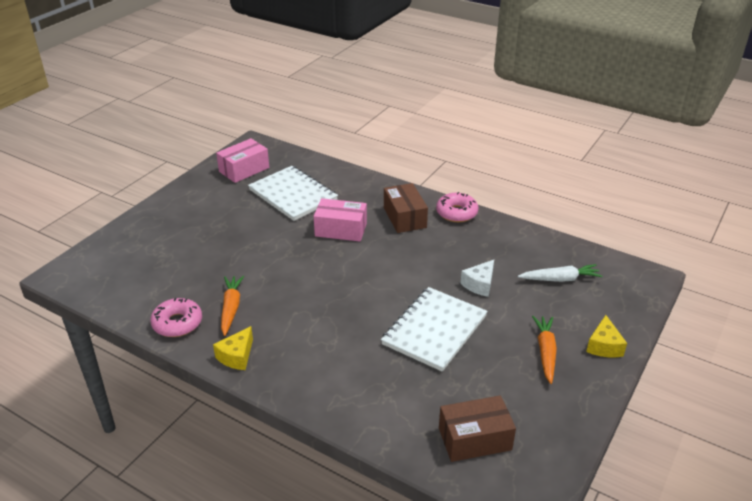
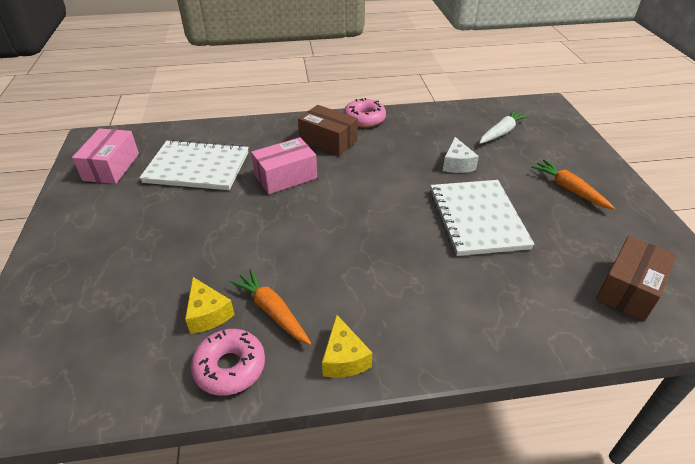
camera: 40 degrees left, 5 degrees up
(604, 346) = (593, 164): yellow cheese -> yellow cheese (208, 314)

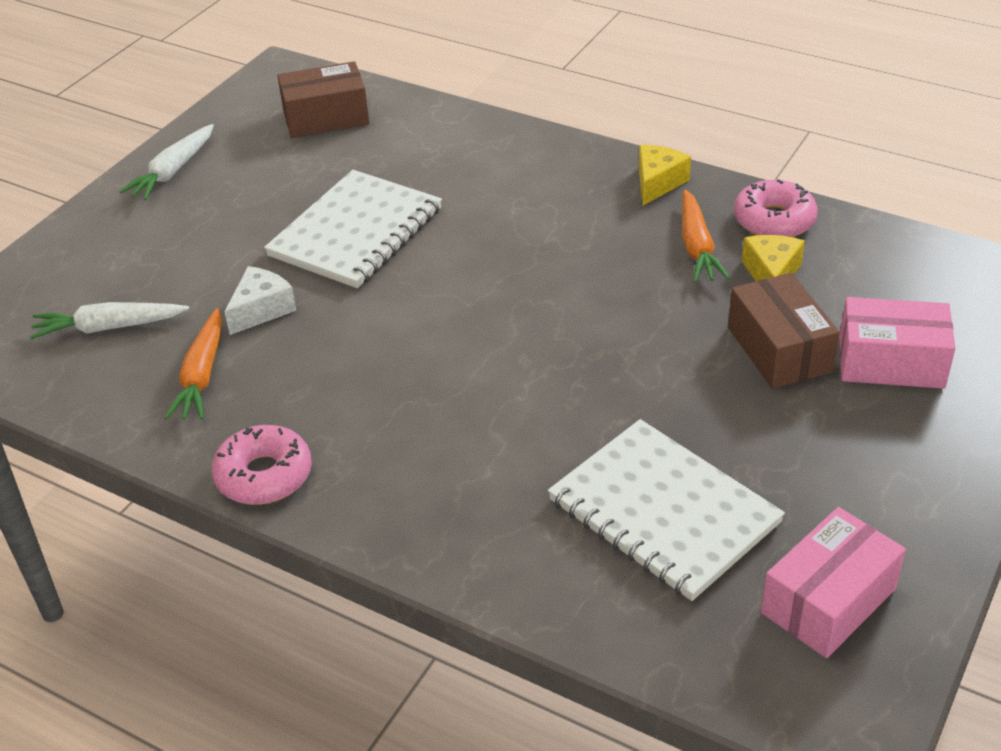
camera: 140 degrees left, 0 degrees up
(285, 176) = (530, 415): pink box -> pink box (891, 362)
(328, 141) = (387, 455): brown box -> brown box (779, 349)
(569, 189) = (193, 212): orange carrot -> orange carrot (201, 376)
(624, 205) = (172, 171): none -> white carrot

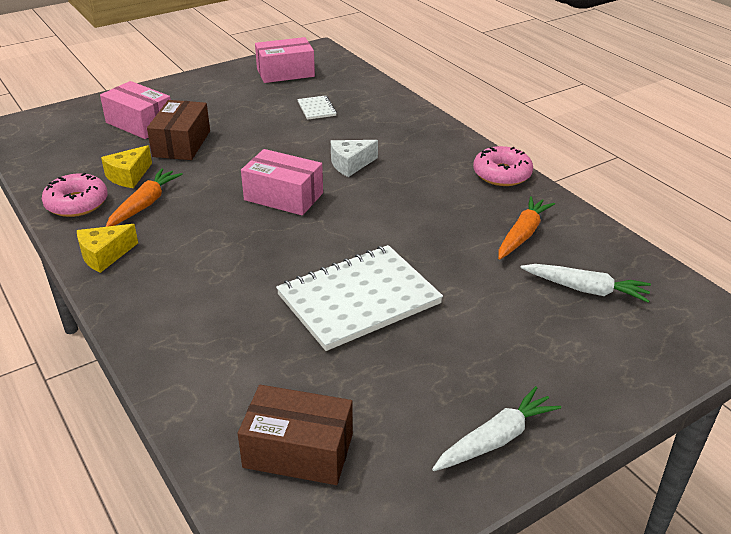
camera: 155 degrees left, 5 degrees down
(261, 310) = (464, 263): white cheese -> white cheese (350, 164)
(545, 318) = (283, 196): none -> pink box
(663, 512) = (316, 109): white notebook -> white notebook, size x0.43

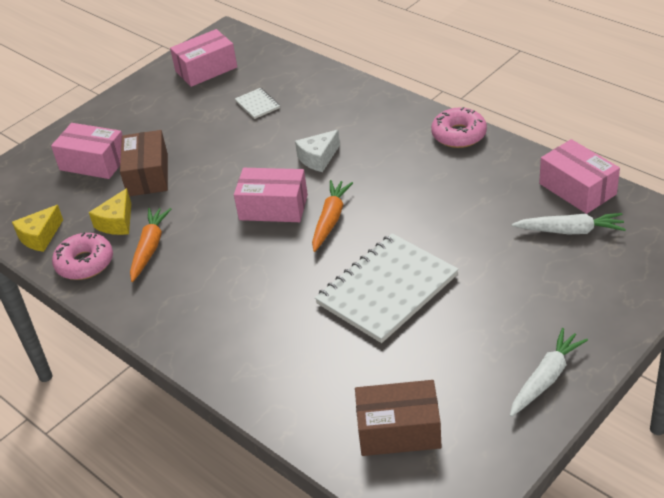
camera: 10 degrees left, 5 degrees up
(104, 255) = (143, 307): yellow cheese -> yellow cheese (40, 237)
(522, 234) = (499, 192): orange carrot -> orange carrot (330, 220)
(609, 251) = (577, 189): none -> pink box

